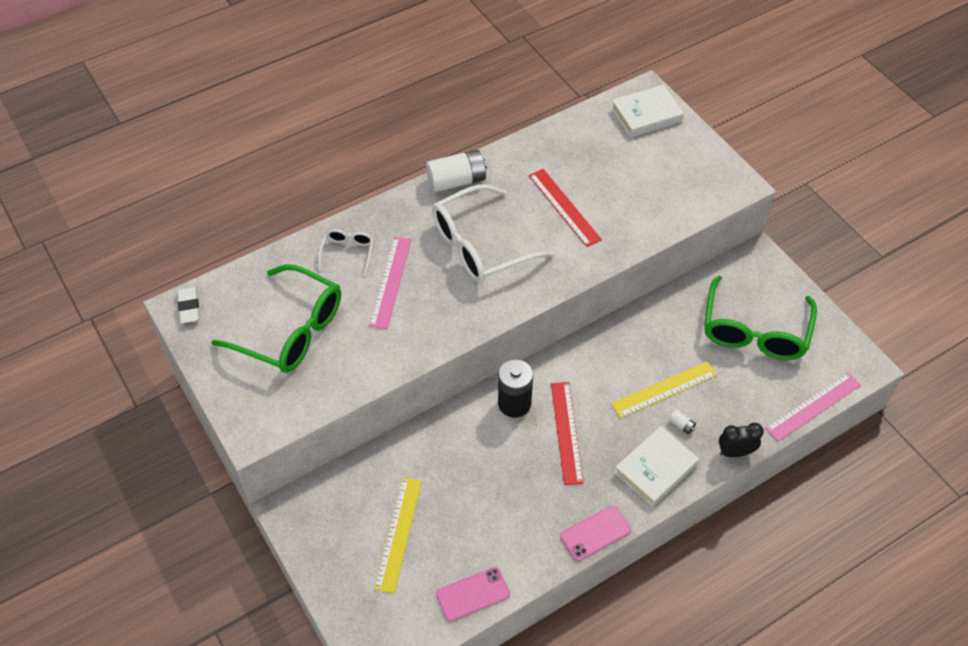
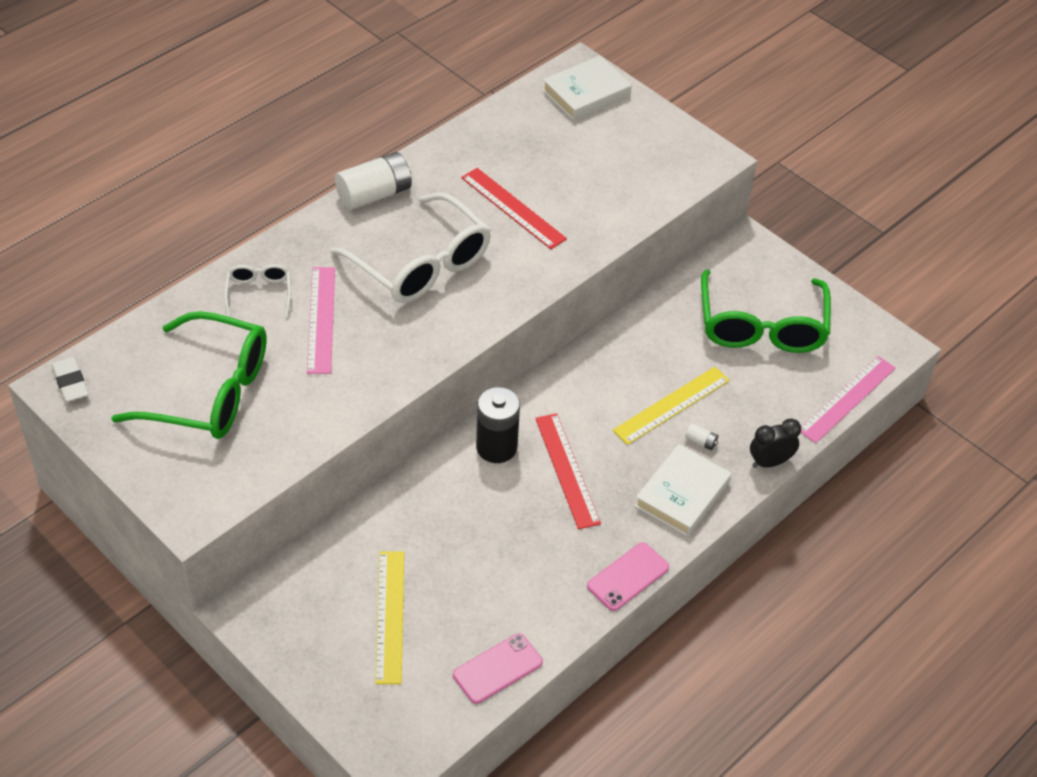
camera: 15 degrees left, 5 degrees down
(480, 246) = (421, 264): white glasses -> white glasses turned 90 degrees counterclockwise

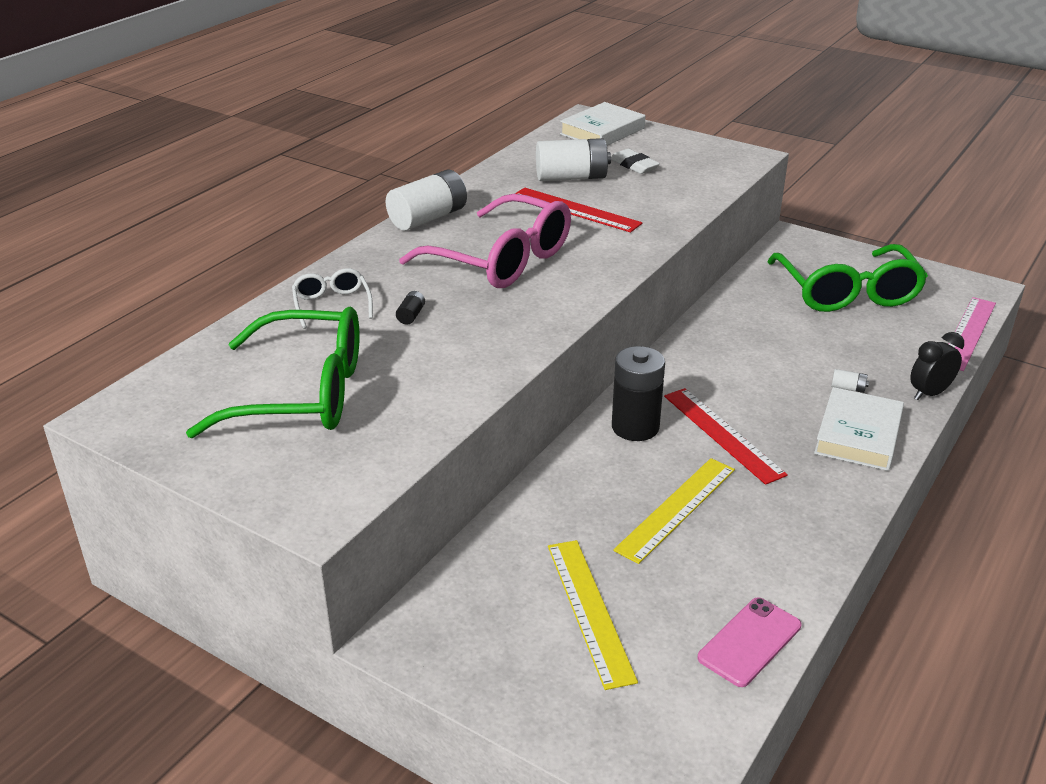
camera: 10 degrees left, 15 degrees down
(70, 382) = (125, 411): white eraser -> white eraser (634, 165)
(321, 319) = (411, 315): pink ruler -> black battery
(421, 264) = (502, 260): white glasses -> pink glasses
(527, 160) = (571, 177): none -> white battery
(628, 577) = (847, 519): pink phone -> none
(672, 405) = (799, 364): yellow ruler -> yellow ruler (677, 509)

